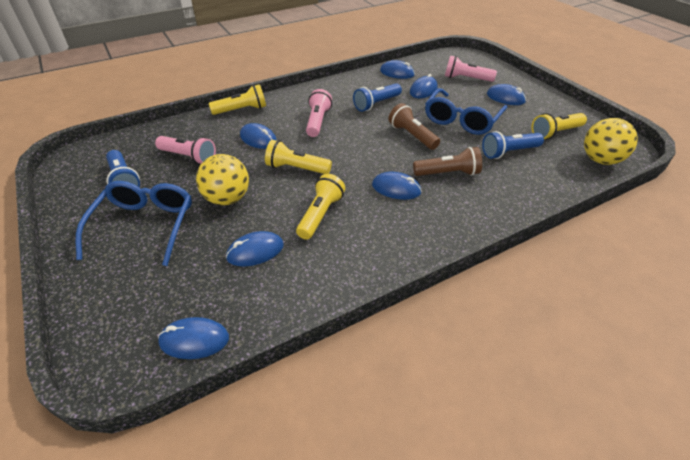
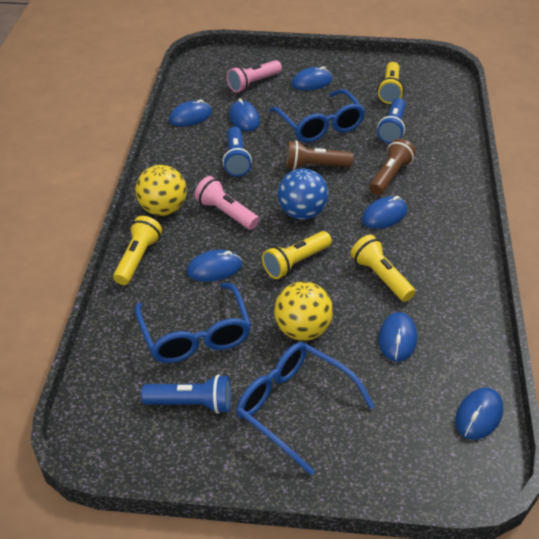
camera: 55 degrees left, 0 degrees up
(188, 157) = (195, 335): pink flashlight -> blue glasses
(353, 150) = (302, 213): none -> blue ball
(600, 160) = (444, 93): yellow ball -> yellow ball (163, 209)

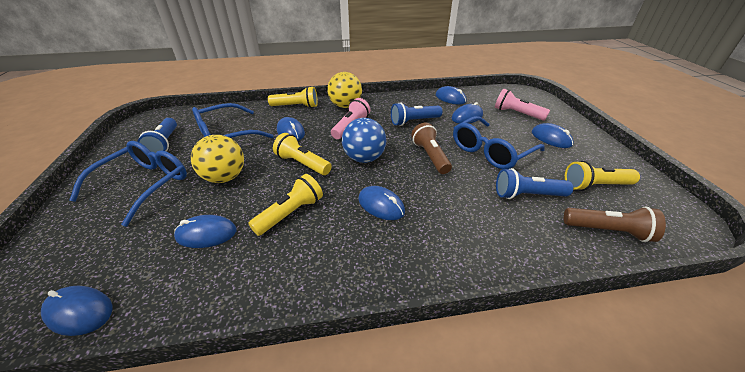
camera: 75 degrees right, 5 degrees down
(390, 176) = (445, 202): brown flashlight -> brown flashlight (608, 231)

